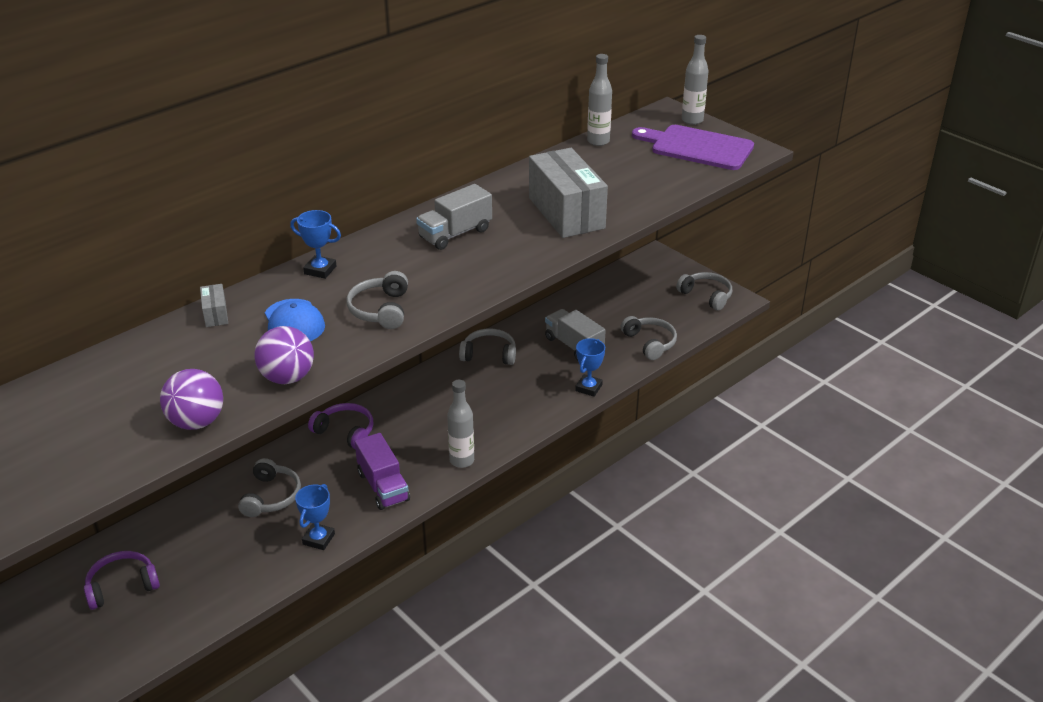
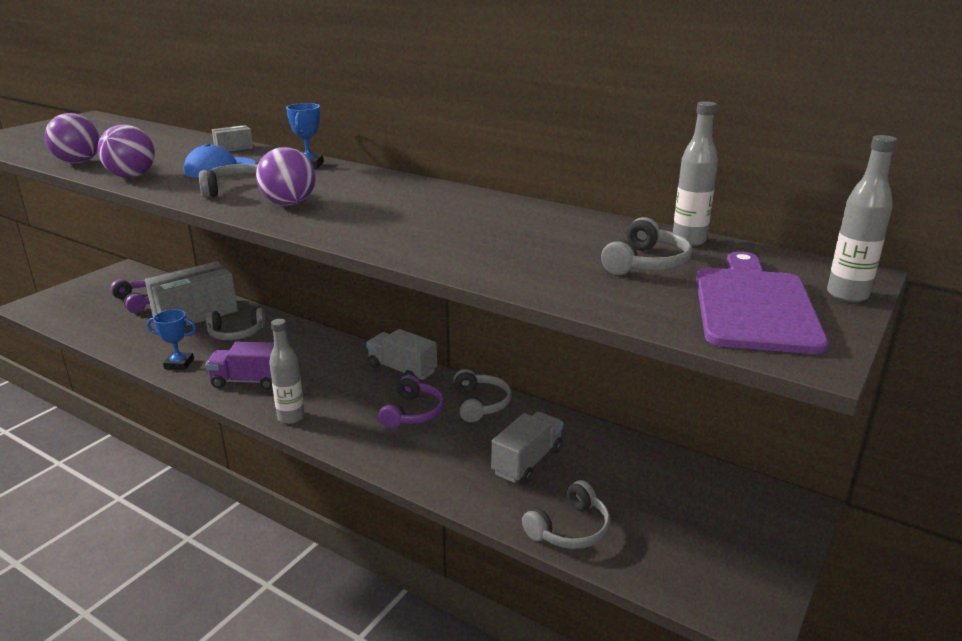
camera: 75 degrees right, 10 degrees down
(345, 432) = (327, 348): purple headphones -> purple headphones (413, 413)
(383, 486) = (249, 381): purple truck -> purple truck turned 45 degrees clockwise
(438, 284) = (289, 204): none -> purple ball
(455, 234) = (396, 199): grey truck -> grey truck (402, 369)
(566, 213) = (473, 241): grey box -> grey box (195, 314)
(588, 388) = (444, 486): blue trophy -> none
(706, 296) = (734, 578): grey headphones -> grey headphones (646, 263)

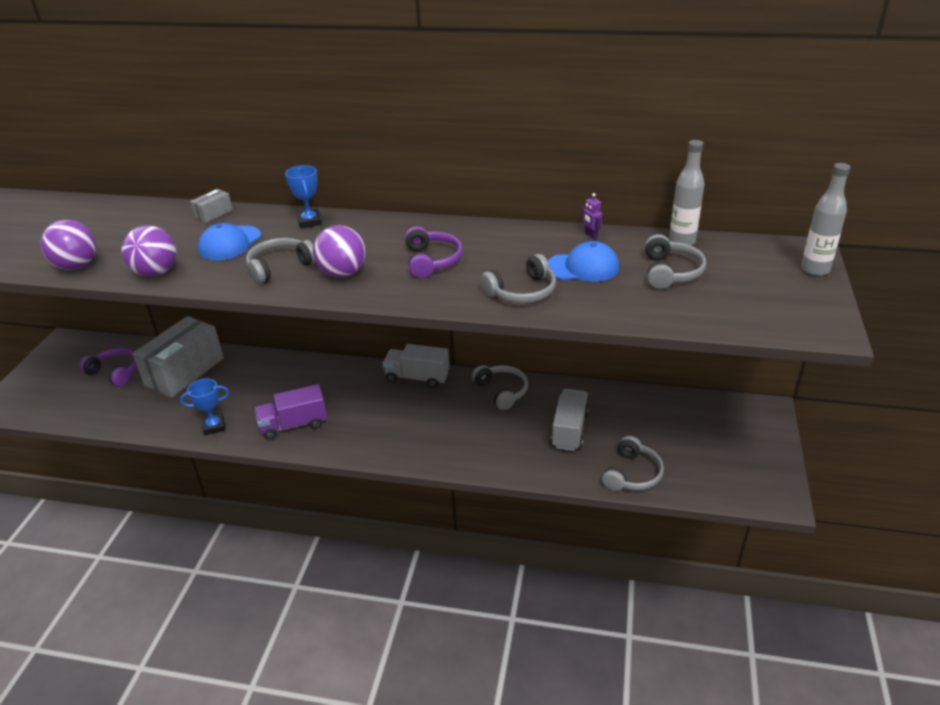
camera: 20 degrees left, 10 degrees up
(236, 333) = (242, 381): grey headphones -> grey headphones (522, 292)
(291, 417) = (358, 448): grey bottle -> none
(413, 413) = (455, 414): purple headphones -> purple headphones (432, 260)
(543, 241) = (583, 267): none -> blue cap
(583, 218) = (591, 235): none -> purple robot
(754, 306) = (767, 295): purple cutting board -> none

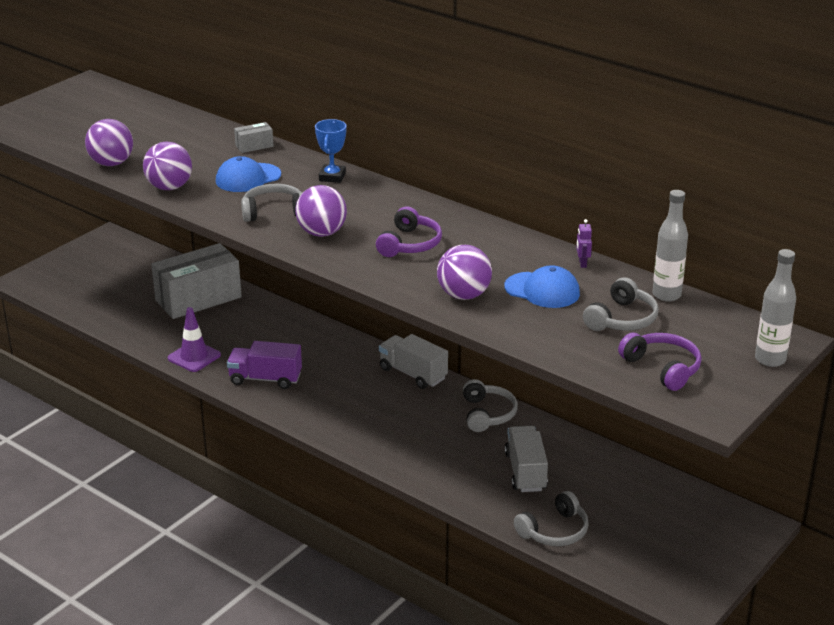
camera: 25 degrees right, 5 degrees down
(115, 372) = (137, 280): purple headphones -> purple headphones (663, 368)
(214, 426) = (194, 357): blue trophy -> purple traffic cone
(522, 292) = (464, 295): grey headphones -> purple ball
(569, 430) = (525, 472): grey truck -> grey truck turned 45 degrees counterclockwise

